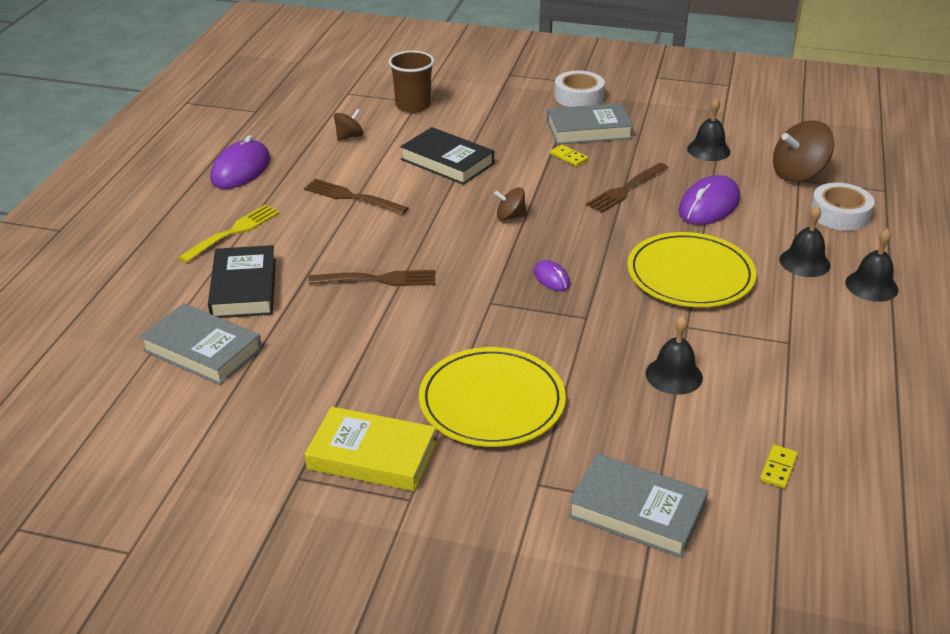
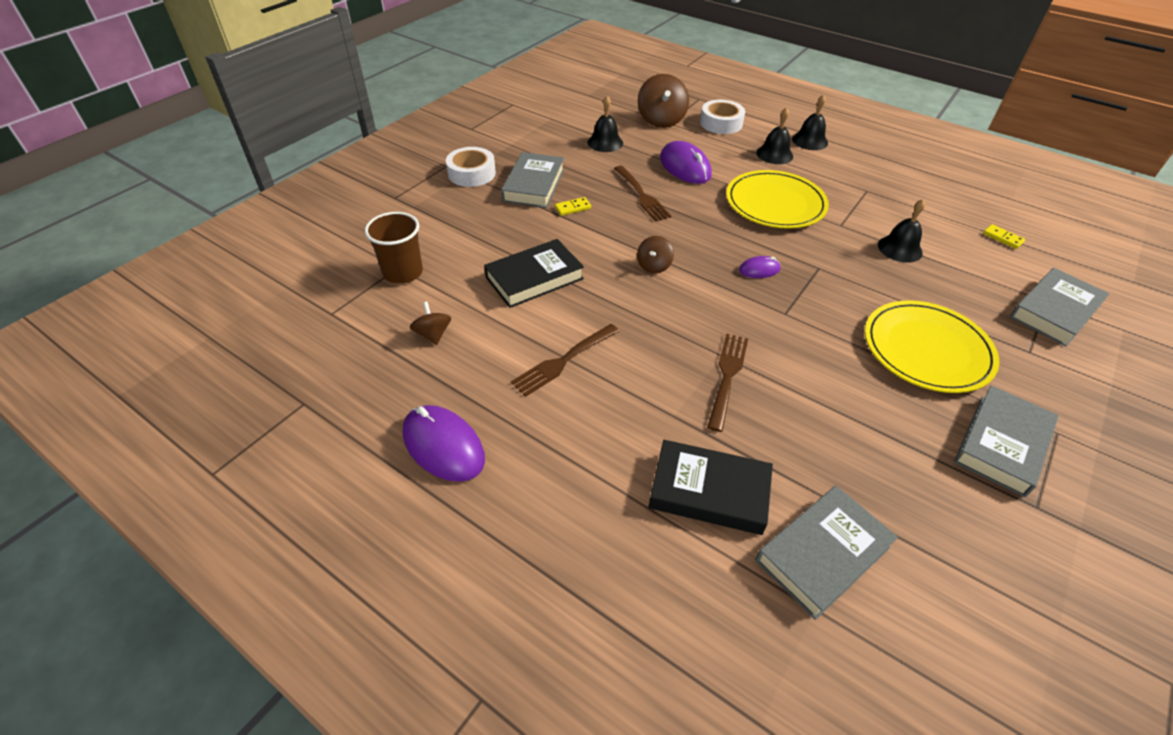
camera: 70 degrees left, 10 degrees up
(233, 232) = (587, 481): yellow fork -> none
(372, 456) = (1002, 444): yellow book -> grey book

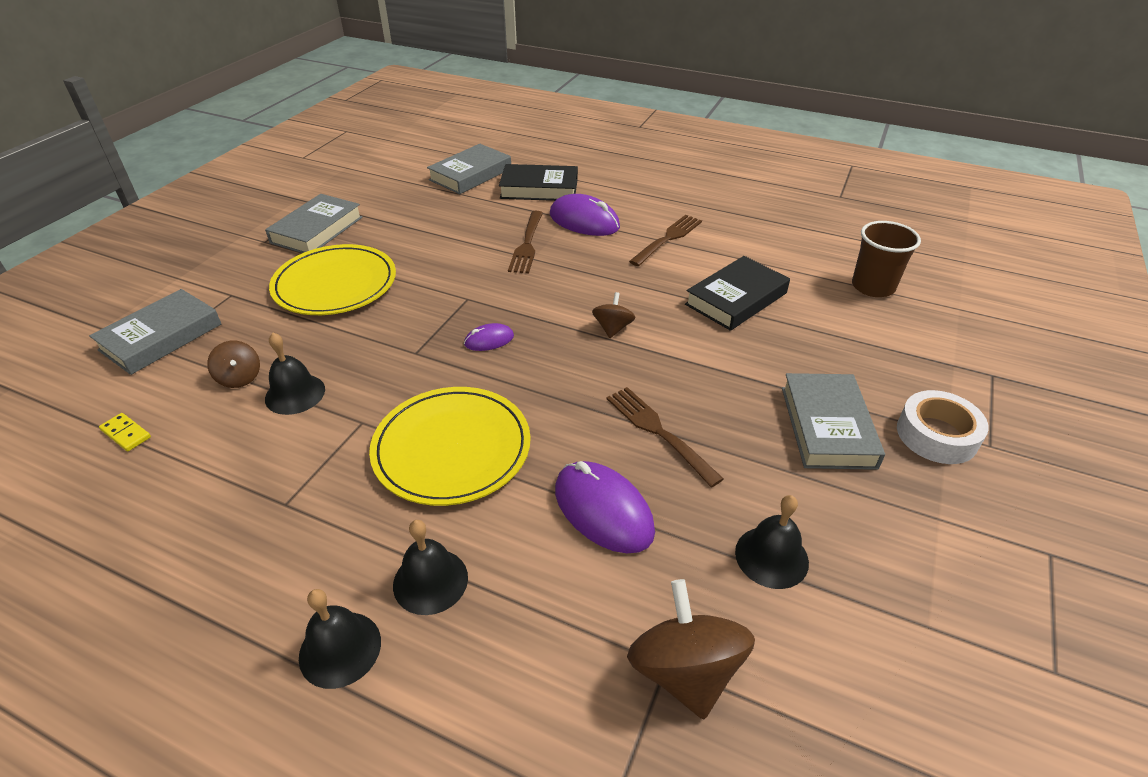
camera: 170 degrees right, 5 degrees down
(433, 334) = (791, 243): brown spinning top -> brown spinning top (240, 378)
(443, 446) = (723, 188): purple mouse -> purple mouse (584, 221)
(572, 208) = (747, 394): yellow domino -> none
(721, 123) = (541, 687): white tape -> none

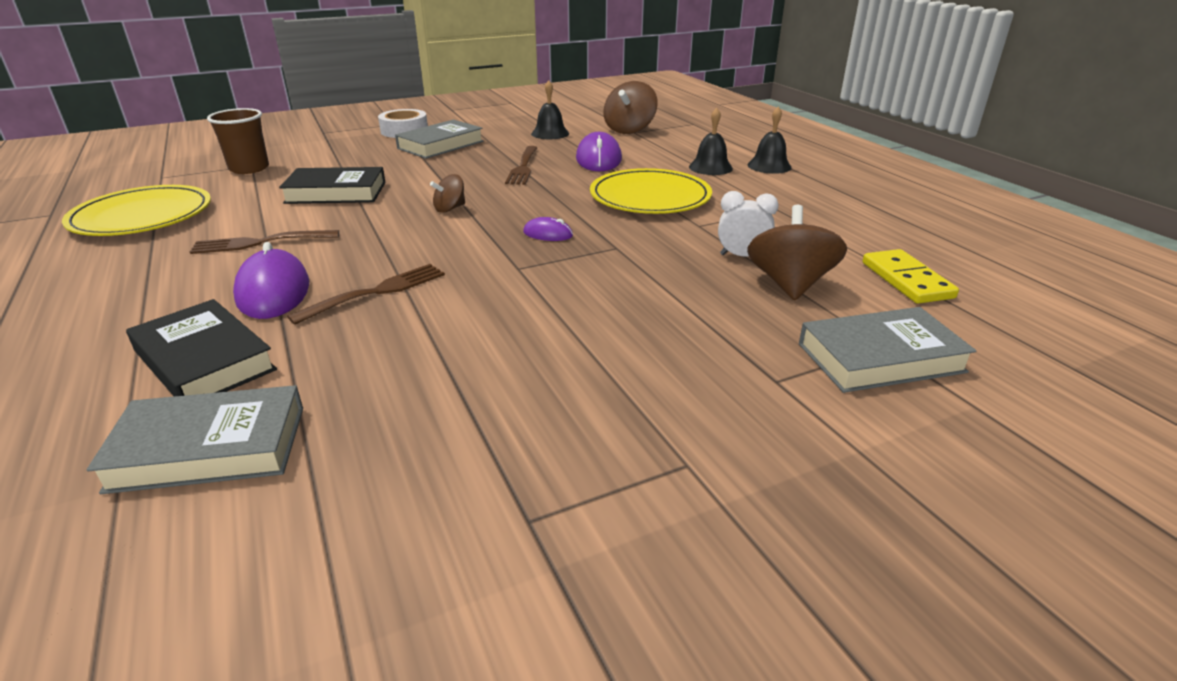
camera: 140 degrees left, 10 degrees down
(126, 434) = (907, 280): yellow domino -> yellow domino, size x1.80
(240, 378) = (790, 284): brown spinning top -> brown spinning top, size x1.80
(295, 394) = (742, 256): black bell -> white clock
(317, 230) = (585, 446): grey book -> none
(335, 284) = (633, 337): yellow plate -> yellow plate (142, 216)

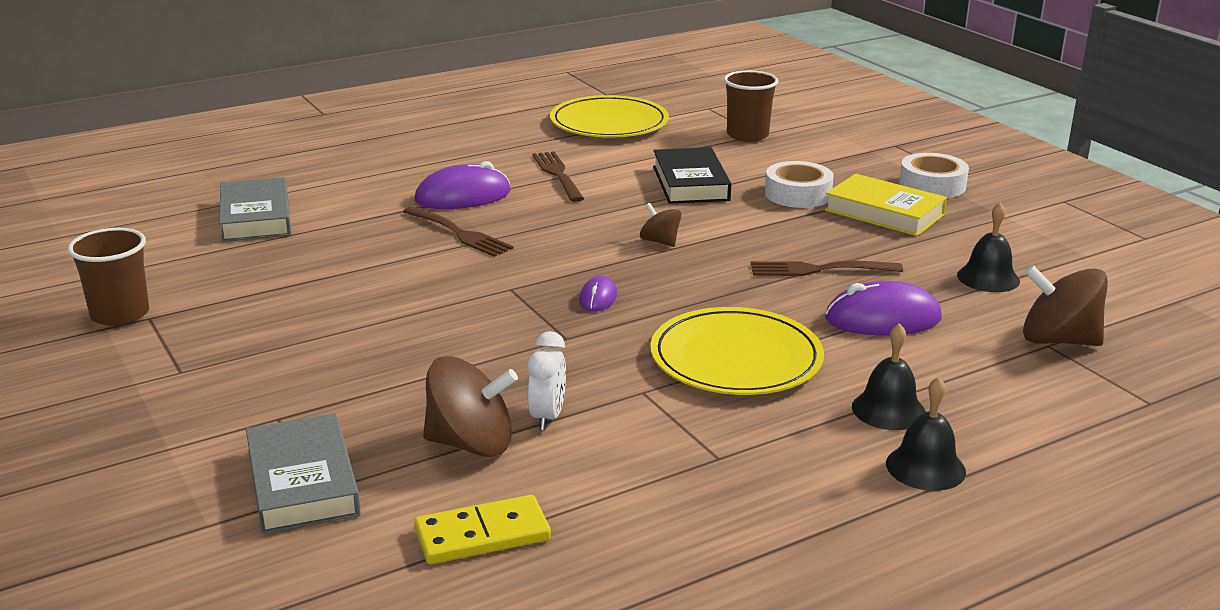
camera: 85 degrees right, 5 degrees down
(204, 360) = (358, 195): black book -> none
(390, 163) = (798, 194): none -> white tape
(440, 145) = (884, 212): grey book -> yellow book
(511, 558) = (120, 314): none -> brown cup

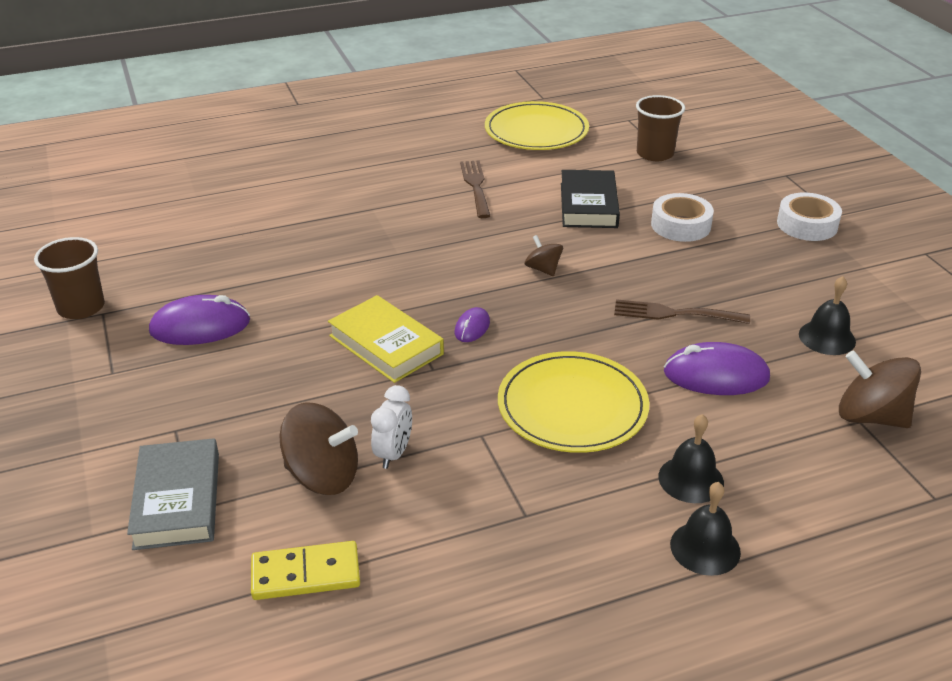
camera: 10 degrees right, 10 degrees up
(256, 217) = (214, 213): grey book -> none
(458, 233) = (374, 245): brown fork -> none
(463, 196) = (389, 204): purple mouse -> purple mouse (200, 326)
(884, 212) = (753, 253): yellow book -> yellow book (386, 345)

